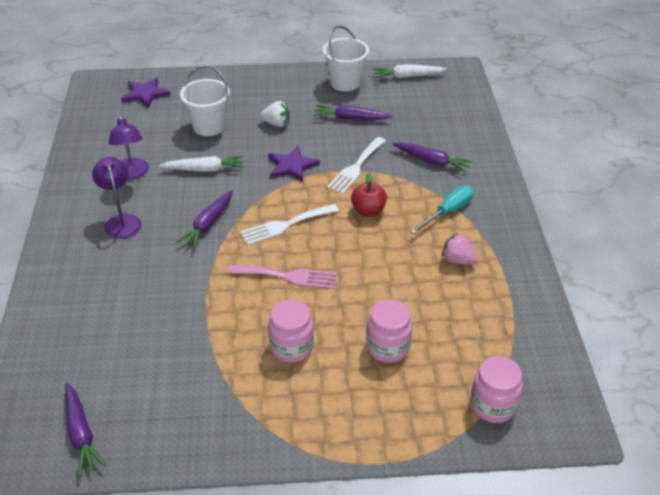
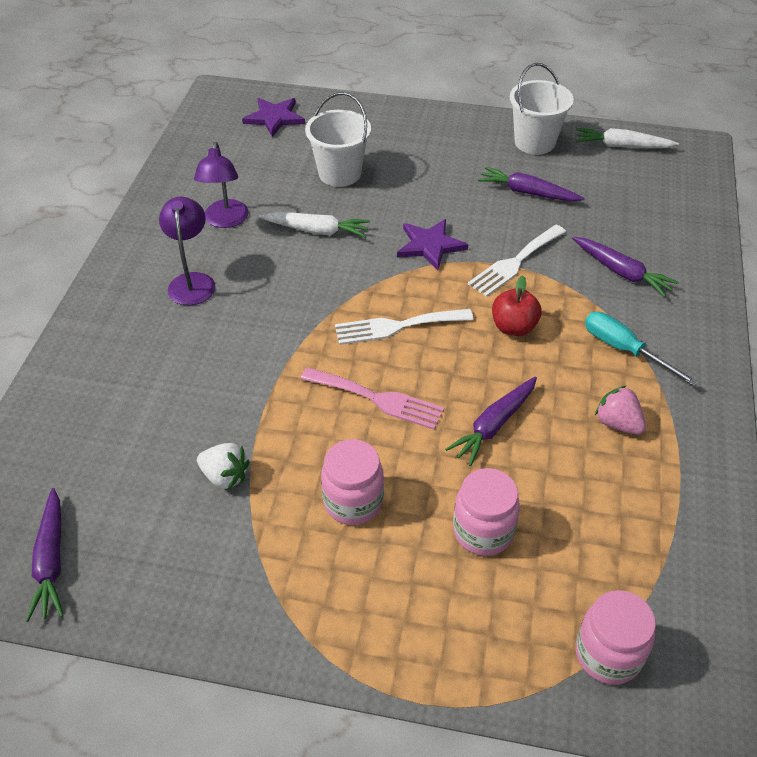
camera: 15 degrees right, 5 degrees up
(208, 224) = (298, 306): purple carrot -> purple carrot (494, 425)
(276, 124) = (427, 184): white strawberry -> white strawberry (225, 476)
(448, 212) = (624, 350): turquoise screwdriver -> turquoise screwdriver turned 105 degrees counterclockwise

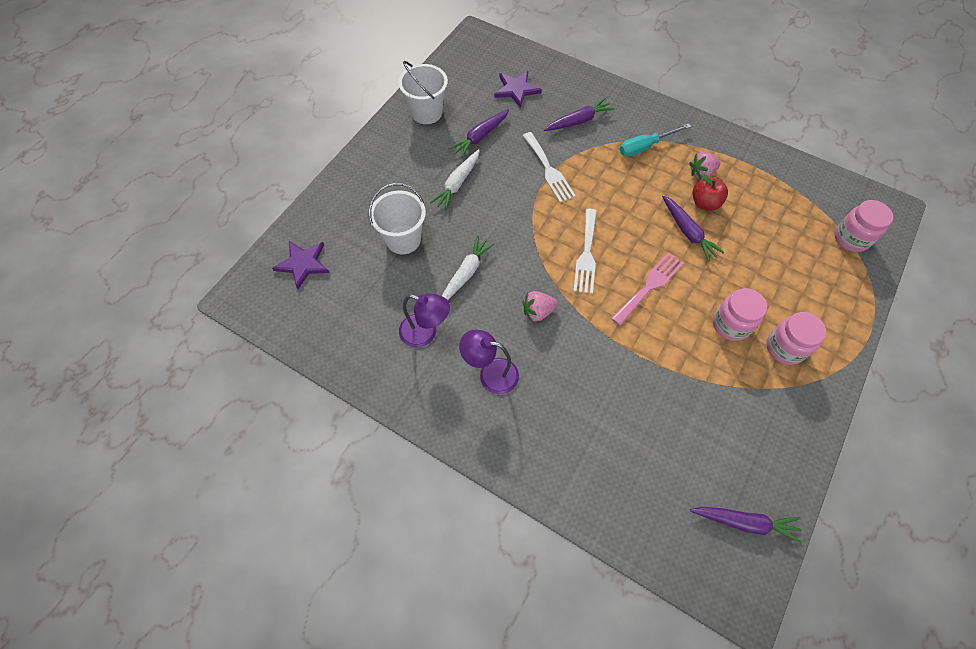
camera: 70 degrees left, 15 degrees up
(225, 476) = (694, 394): white strawberry -> none
(290, 301) = (538, 312): none -> pink strawberry
(430, 245) = (512, 210): purple star -> purple star (516, 89)
(483, 531) = (765, 265): pink jar -> pink jar (784, 348)
(513, 327) = (608, 192): red apple -> red apple (705, 203)
(622, 146) = (455, 70): white carrot -> white carrot (457, 183)

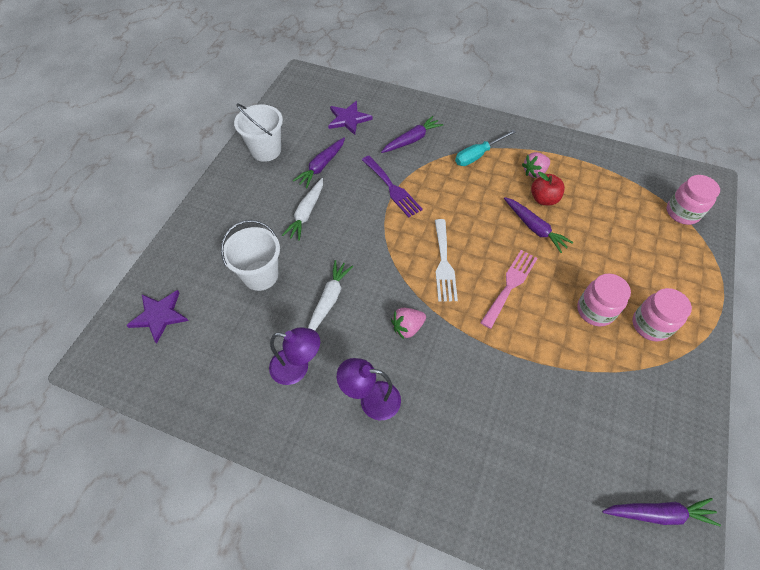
camera: 10 degrees left, 5 degrees down
(548, 170) = (392, 188): white fork -> purple fork

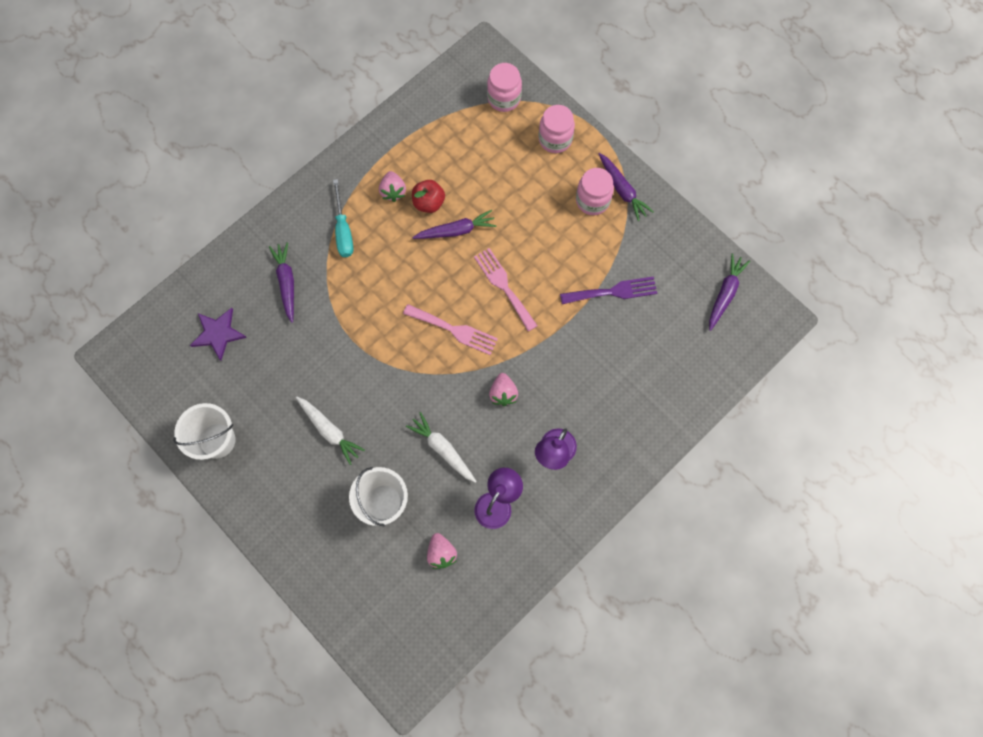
camera: 65 degrees left, 15 degrees up
(159, 316) = (383, 613): purple star -> none
(230, 339) = (441, 553): none -> pink strawberry
(321, 166) = (273, 390): purple carrot -> purple carrot (622, 190)
(392, 188) = (342, 333): purple fork -> purple fork (613, 291)
(444, 263) = (454, 330): white fork -> pink fork
(595, 311) = (560, 234): pink jar -> pink jar (555, 139)

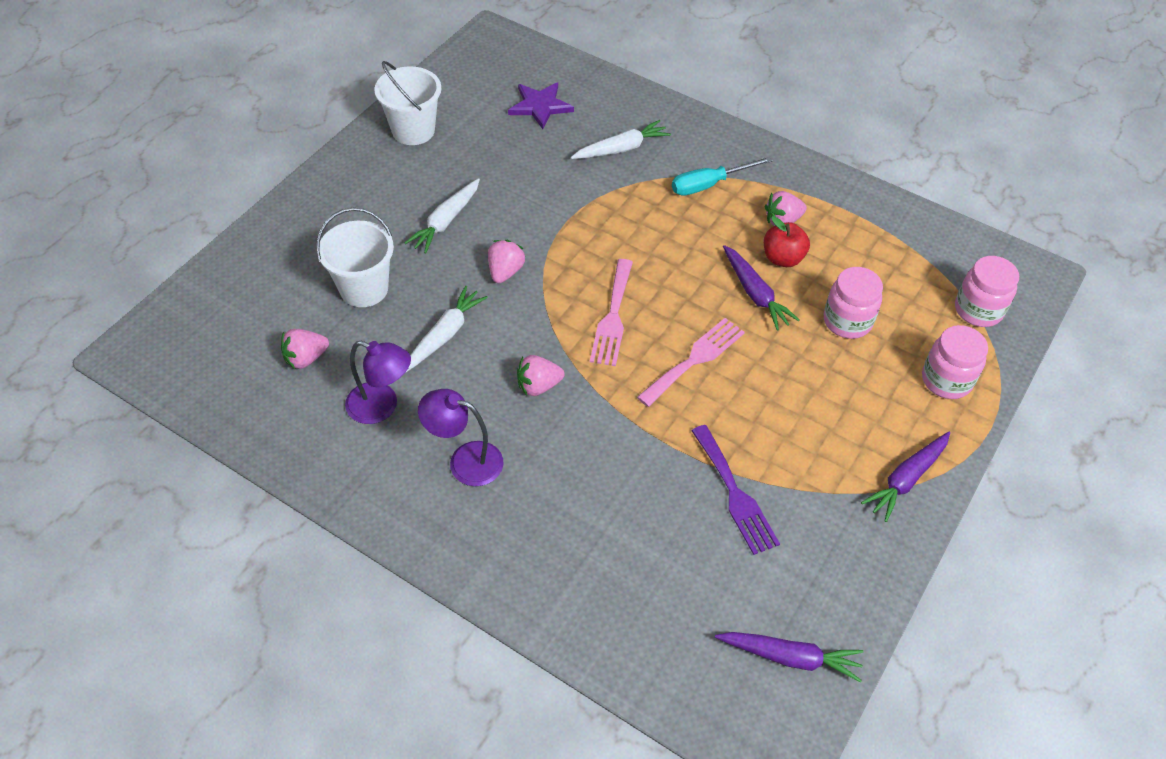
camera: 75 degrees right, 20 degrees down
(286, 283) = (621, 149): purple carrot -> white carrot
(393, 396) = (505, 272): none -> pink strawberry
(592, 200) = (870, 443): pink jar -> pink jar (847, 321)

